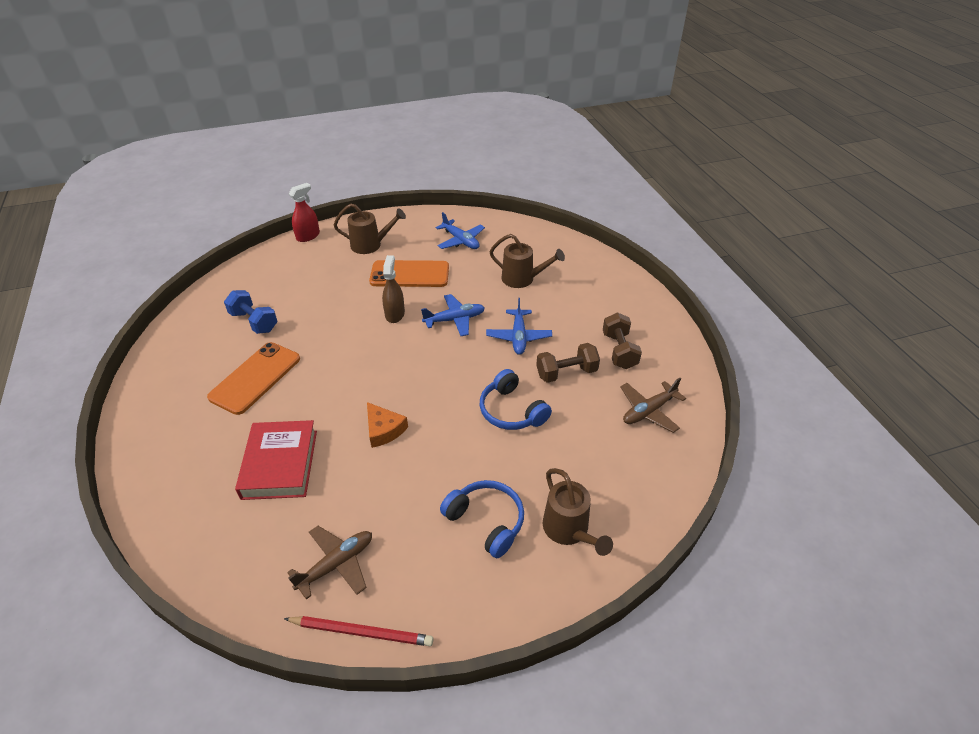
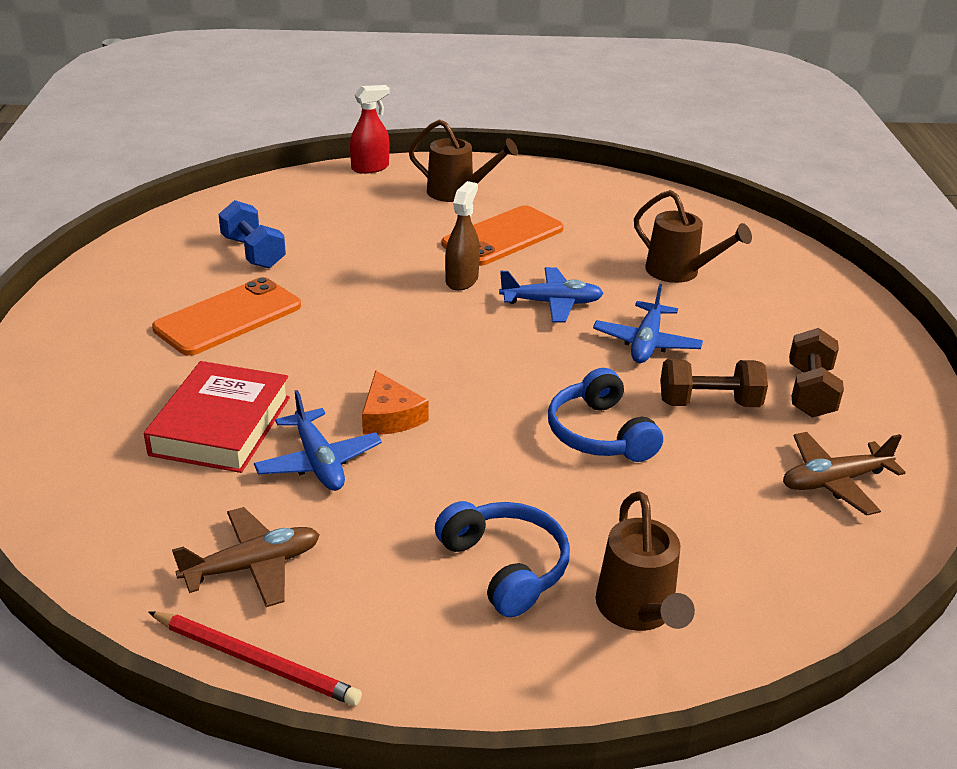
camera: 15 degrees right, 10 degrees down
(409, 274) = (503, 237): orange phone -> orange phone turned 60 degrees counterclockwise
(461, 241) = (598, 209): blue plane -> blue plane (318, 462)

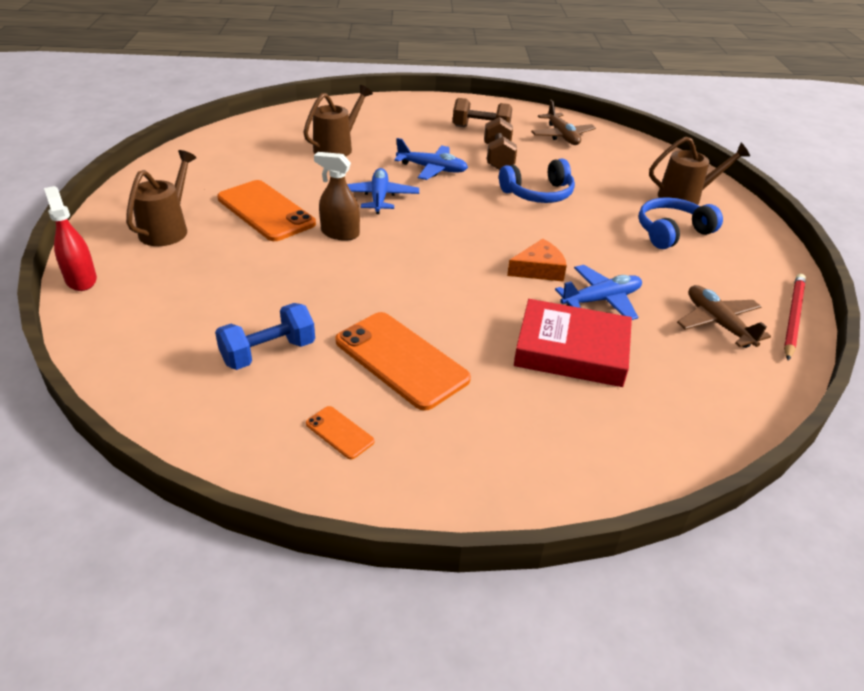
camera: 90 degrees left, 5 degrees up
(139, 288) = (339, 432): none -> orange phone

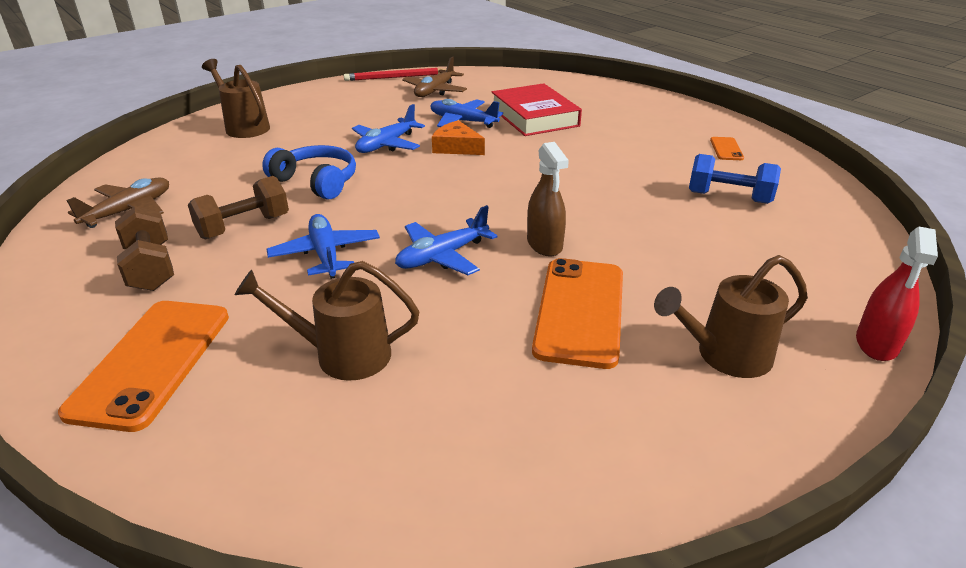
camera: 125 degrees left, 5 degrees down
(401, 360) = (641, 155): orange phone -> orange phone (152, 362)
(581, 241) = (386, 144): none -> blue plane
(672, 232) = (322, 120): blue headphones -> none

